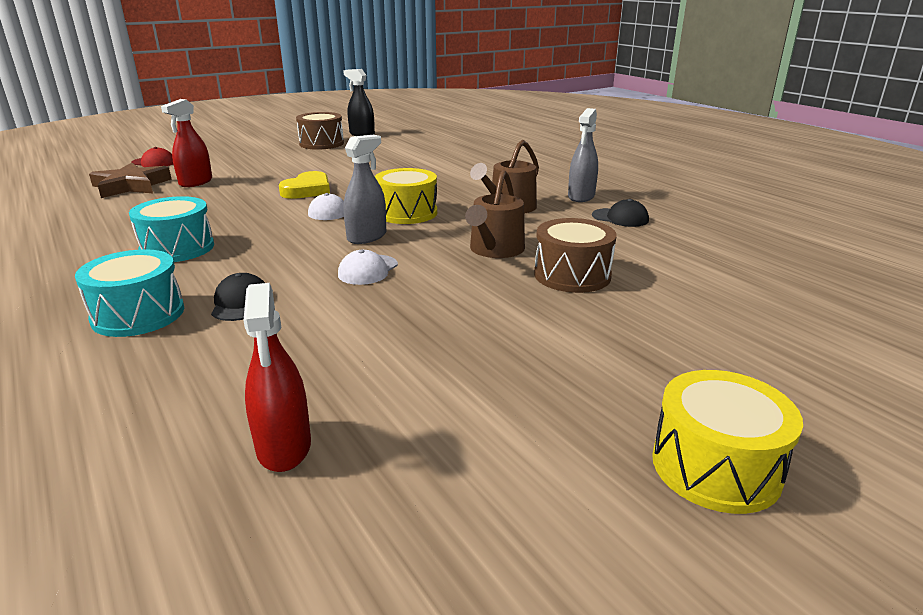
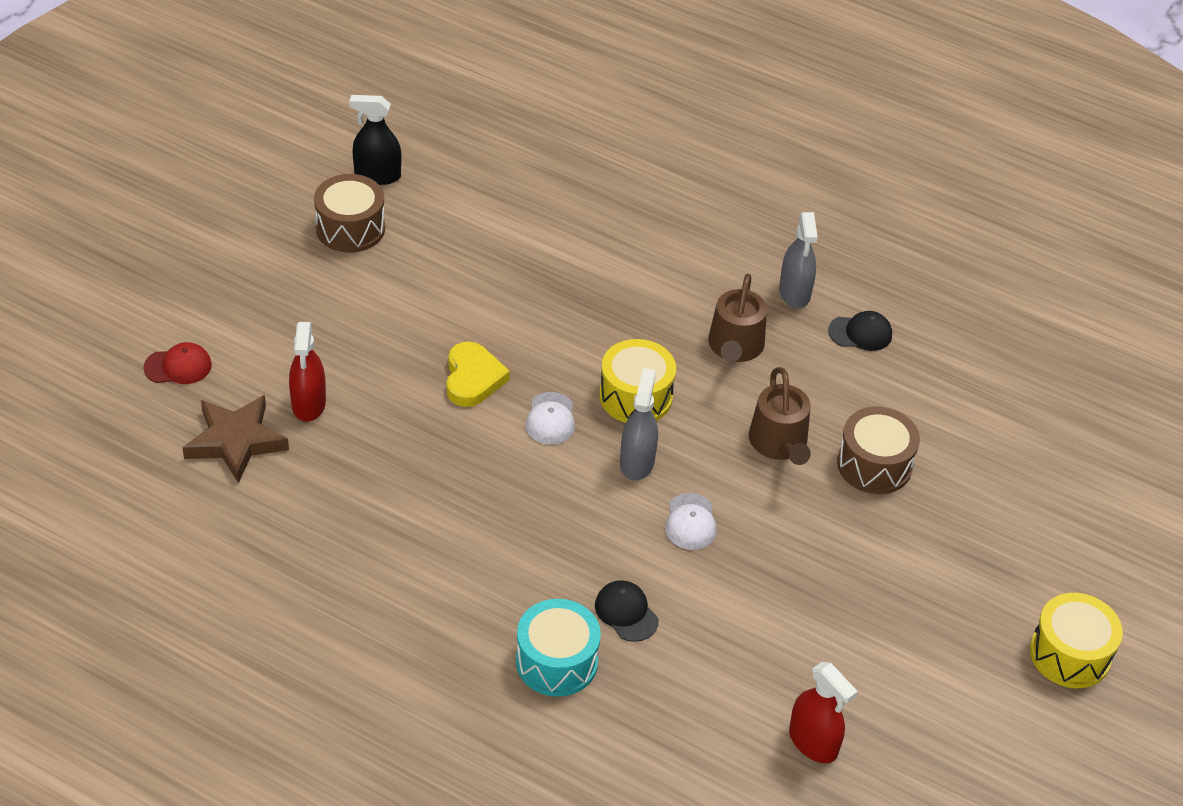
camera: 30 degrees left, 20 degrees up
(177, 248) = (466, 552): turquoise drum -> none

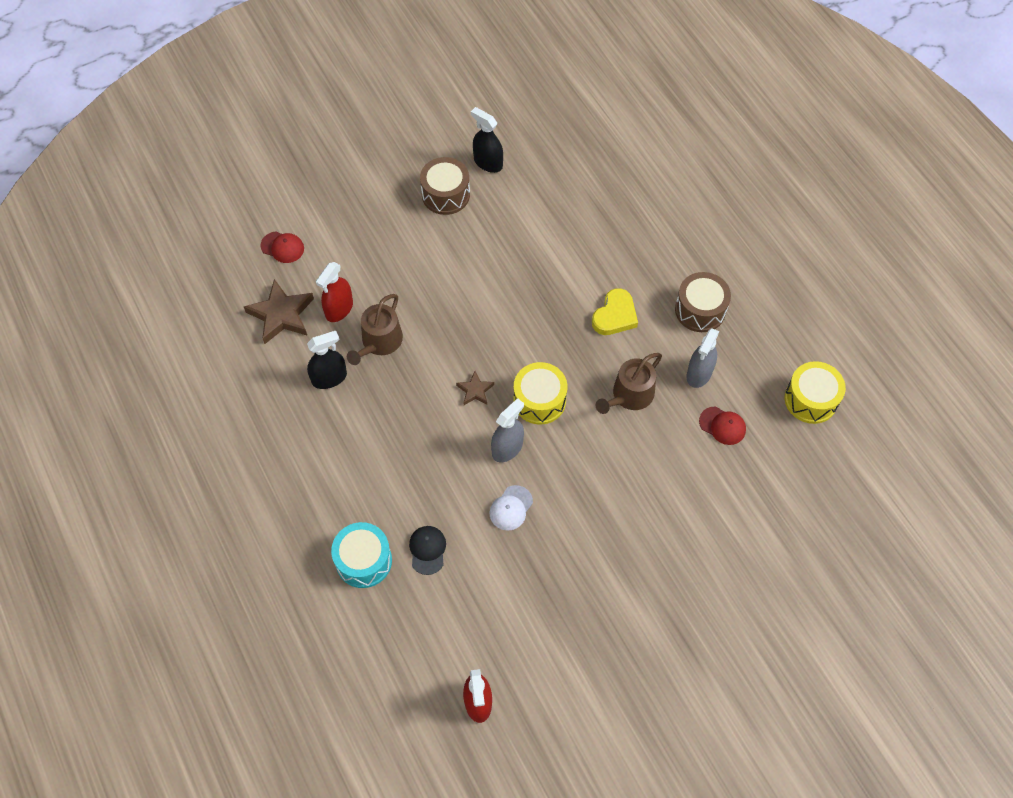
camera: 35 degrees right, 15 degrees up
(355, 484) = (329, 378): none -> black spray bottle
(473, 378) = (447, 338): yellow heart -> yellow heart (615, 315)
(550, 419) = (475, 390): white cap -> brown star
(779, 444) = (608, 481): brown watering can -> brown watering can (379, 342)
(860, 333) = (722, 426): black cap -> red cap
(874, 465) = (660, 528): brown drum -> brown drum (700, 310)
(1070, 654) = (690, 735): yellow drum -> yellow drum (810, 399)

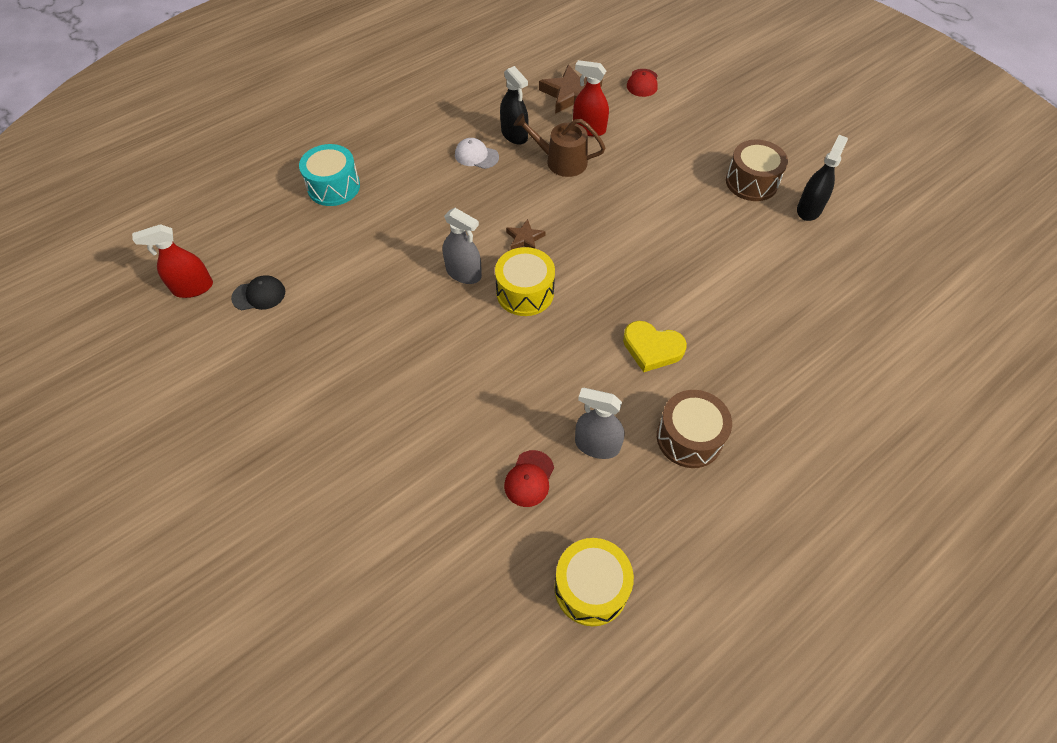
camera: 80 degrees right, 5 degrees down
(427, 550) = (346, 228): black cap -> black cap (259, 295)
(511, 508) = (396, 285): white cap -> white cap (476, 156)
(629, 395) = (549, 374): brown watering can -> none

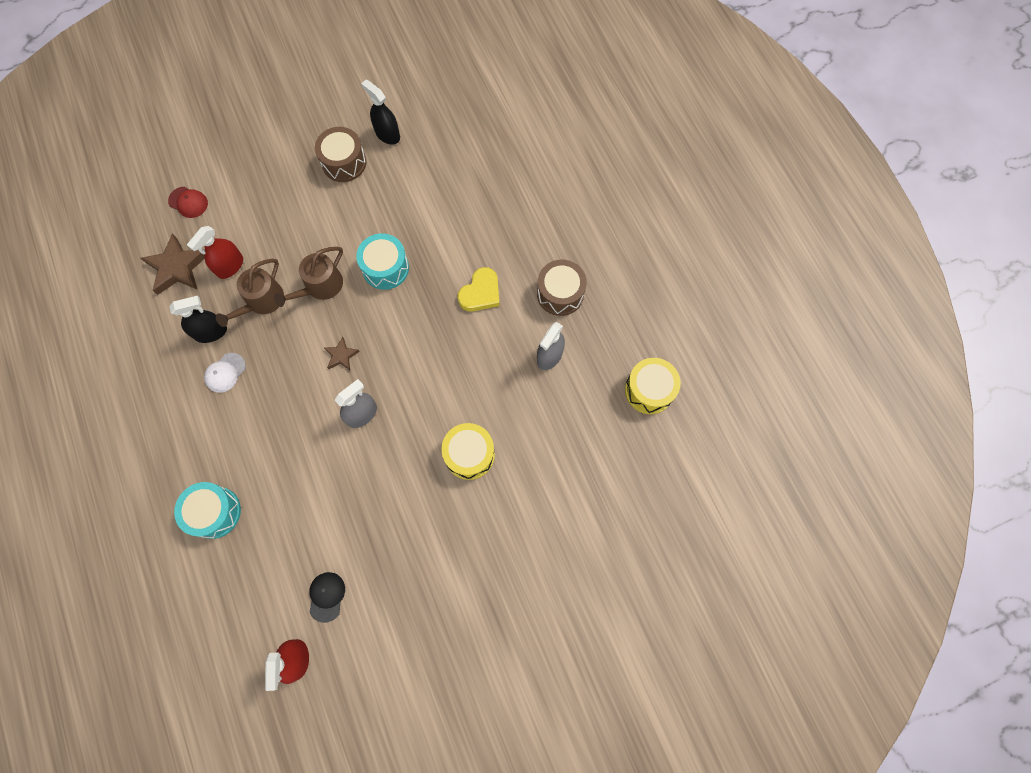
camera: 75 degrees left, 15 degrees up
(525, 292) = (398, 370): yellow drum -> yellow drum (469, 454)
(529, 478) = (563, 409): red cap -> none
(596, 201) = (320, 286): none -> brown watering can
(643, 250) = (385, 268): none -> turquoise drum

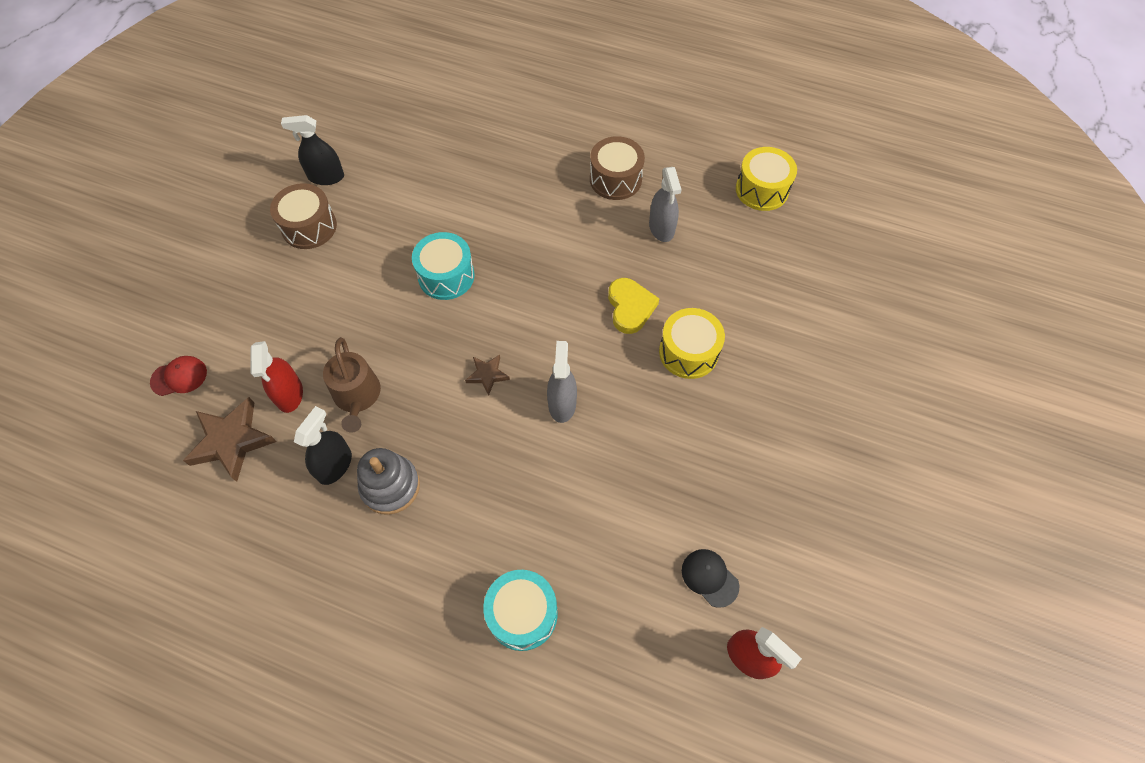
camera: 45 degrees left, 10 degrees down
(225, 373) = (390, 486): white cap -> grey stacking toy
(320, 286) = (401, 338): brown watering can -> none
(480, 293) = (551, 229): yellow heart -> yellow heart (630, 307)

